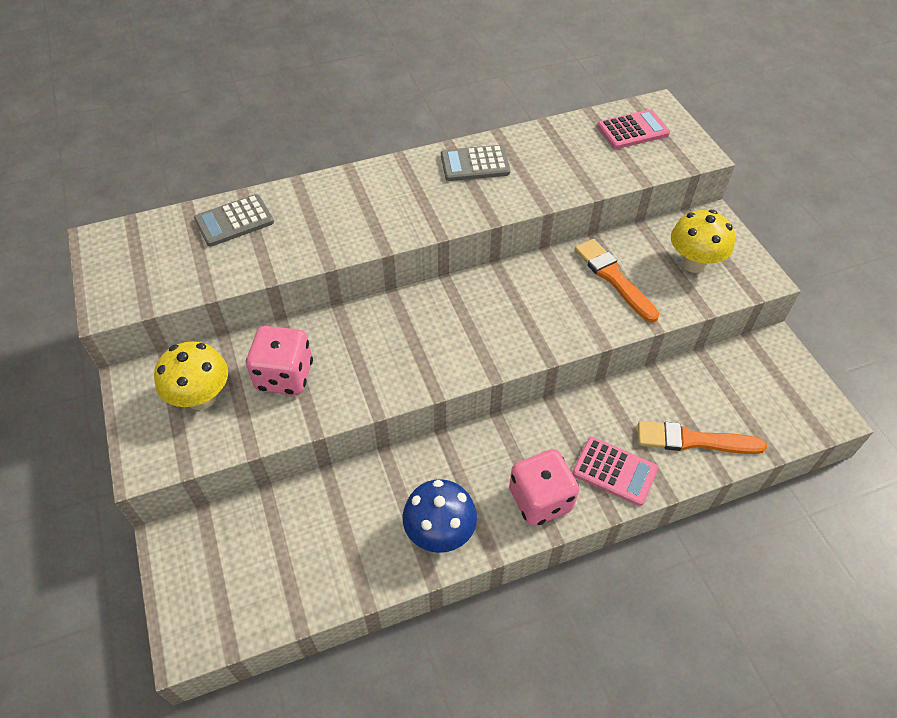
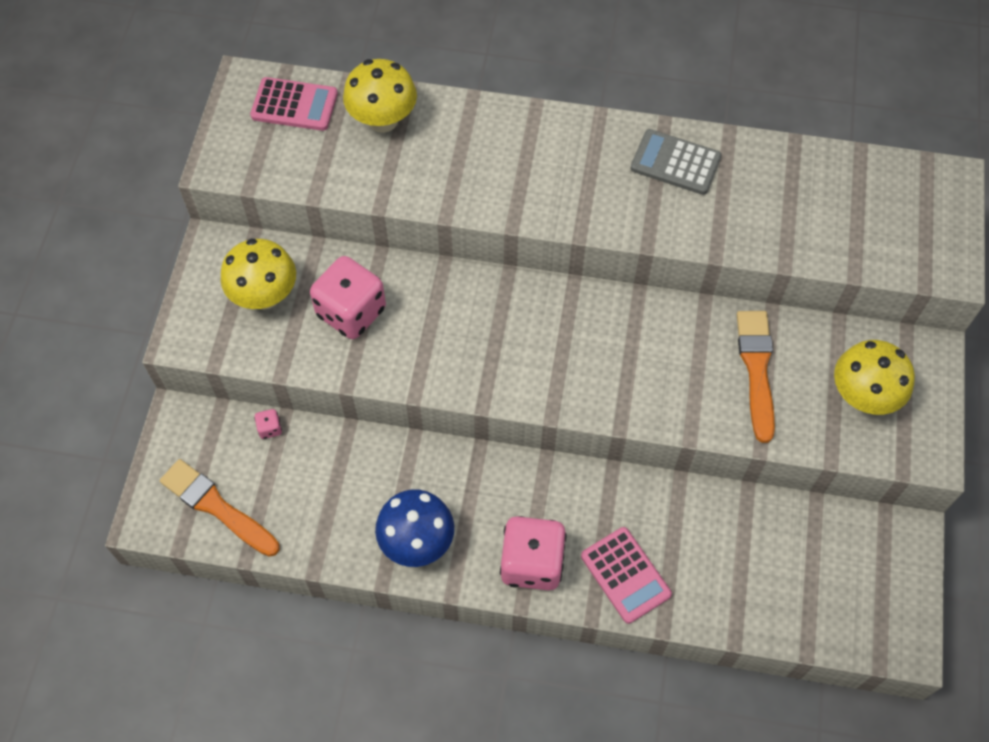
camera: 30 degrees right, 10 degrees up
(234, 221) = (383, 120): grey calculator -> yellow mushroom
(259, 508) = (270, 428): none -> pink dice
(632, 130) = (893, 200): pink calculator -> pink calculator (294, 105)
(693, 440) = (731, 588): orange brush -> orange brush (216, 507)

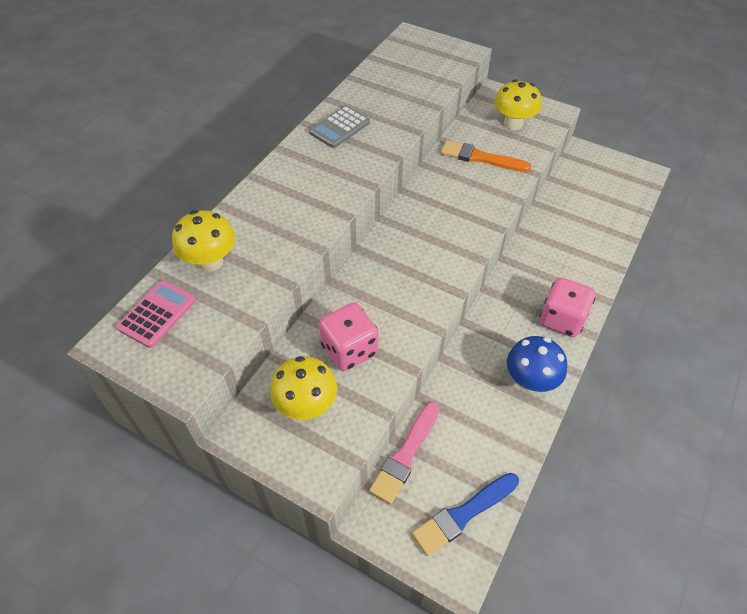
camera: 70 degrees left, 10 degrees down
(216, 507) = (463, 514): orange brush -> blue brush
(270, 428) = (405, 455): pink dice -> pink brush
(625, 575) = (580, 275): pink calculator -> none

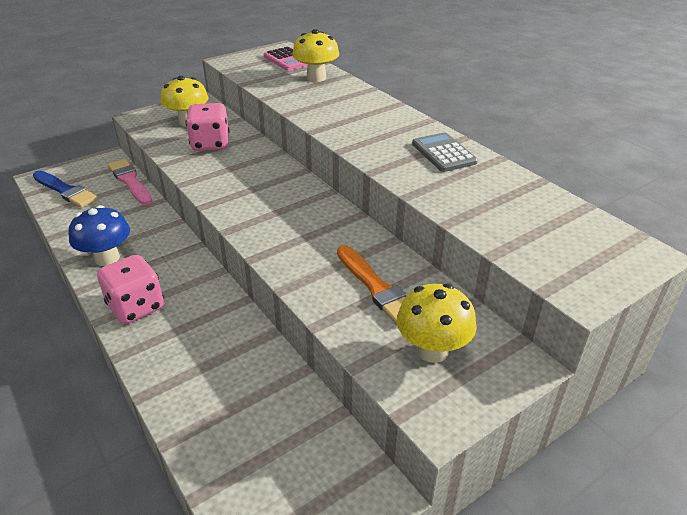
camera: 115 degrees right, 15 degrees down
(463, 514) = (65, 191): blue brush -> blue brush turned 135 degrees clockwise
(480, 158) = (376, 287): orange brush -> orange brush turned 105 degrees clockwise

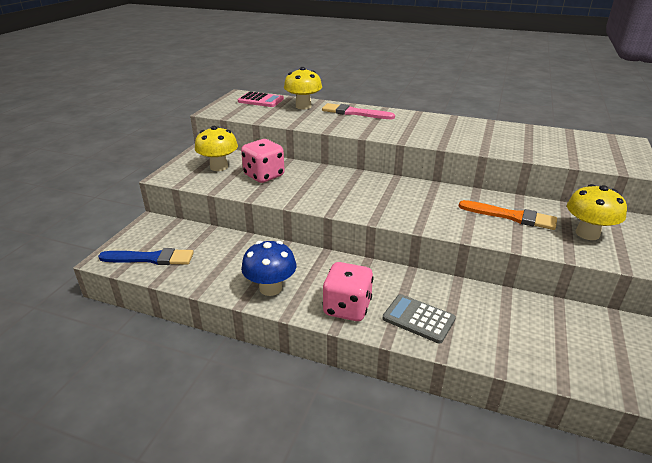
camera: 35 degrees left, 5 degrees down
(130, 181) = (200, 231): pink brush -> pink brush (354, 113)
(443, 153) = (459, 126): grey calculator -> grey calculator (418, 319)

